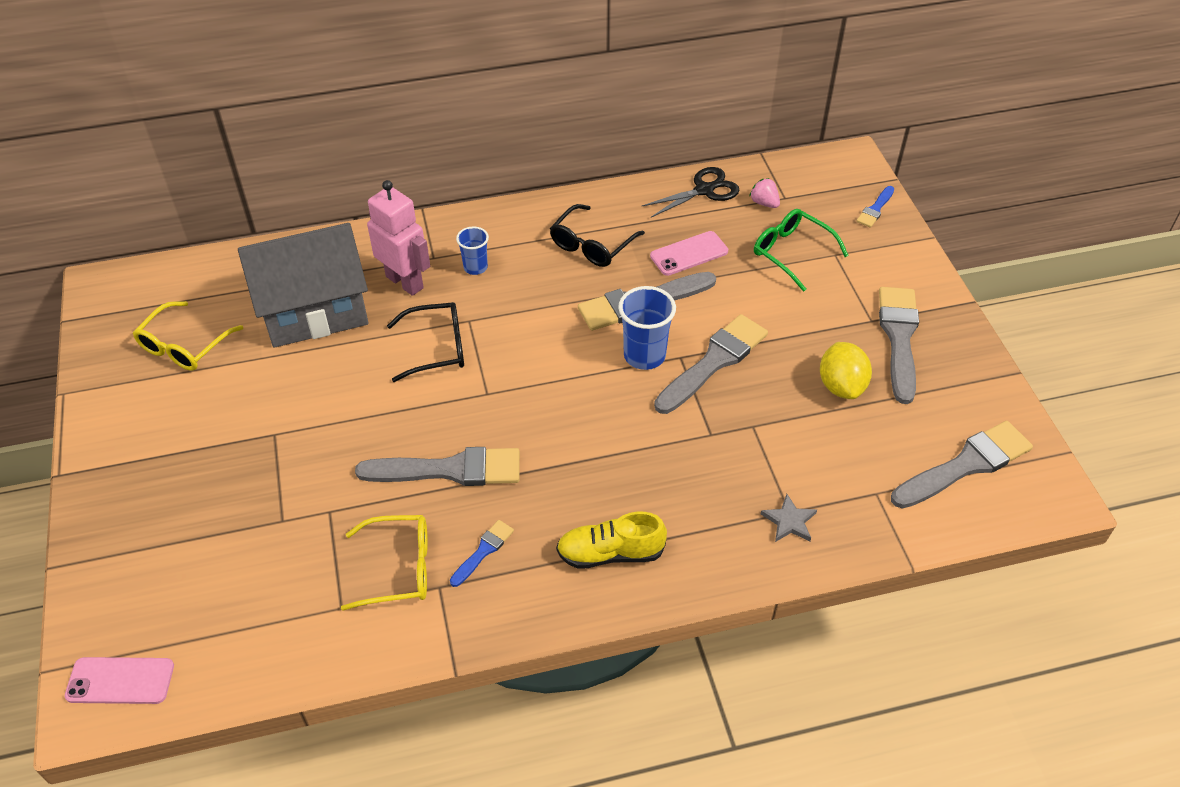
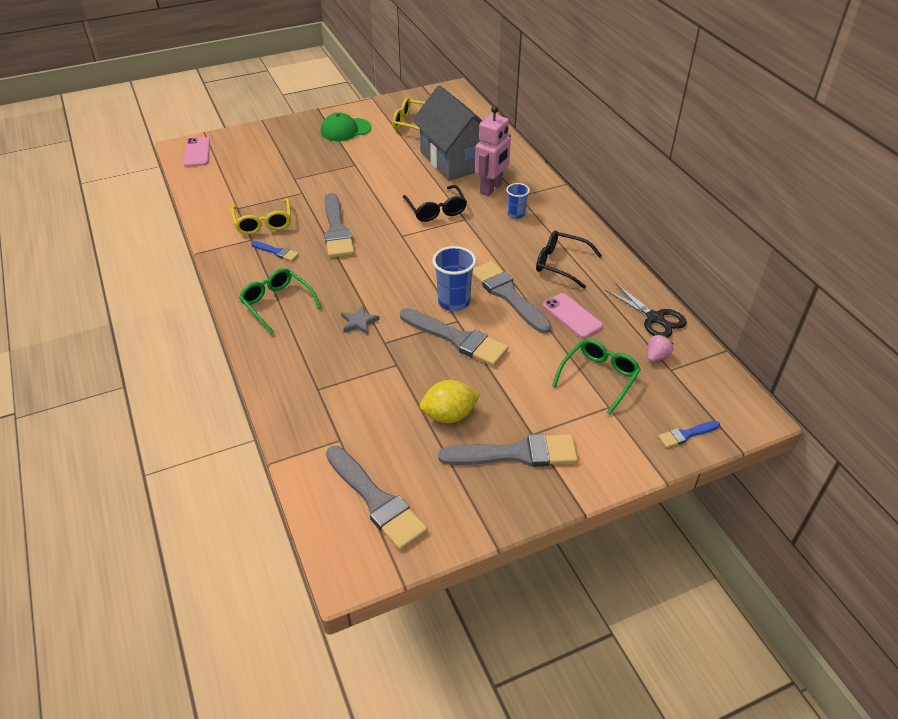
camera: 80 degrees right, 5 degrees down
(156, 439) = (345, 130): none -> green cap
(610, 553) = (277, 304): yellow shoe -> green glasses
(789, 521) = (308, 389): grey star -> grey star (359, 322)
(875, 209) = (686, 434): blue brush -> blue brush turned 45 degrees counterclockwise

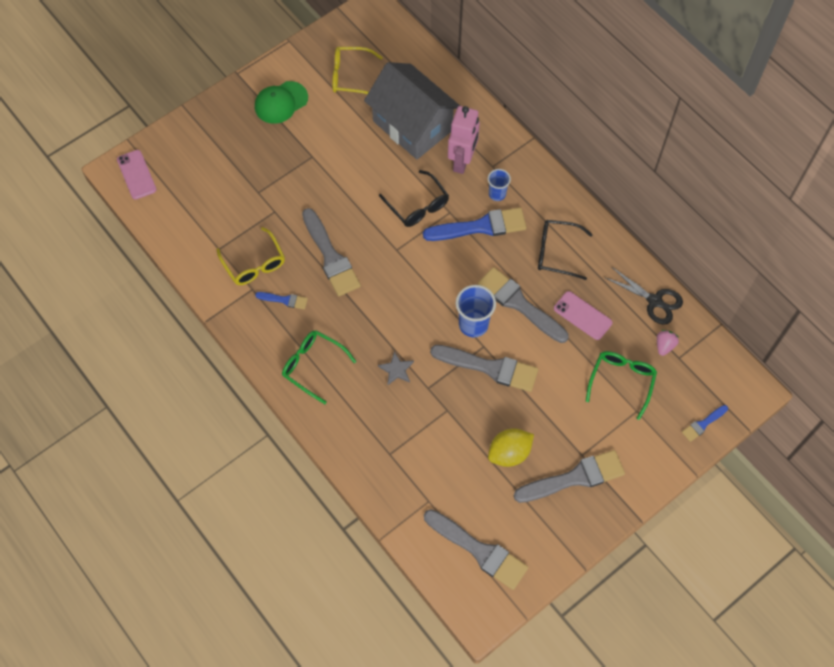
camera: 15 degrees left, 20 degrees up
(491, 233) = (480, 226): none -> blue brush

